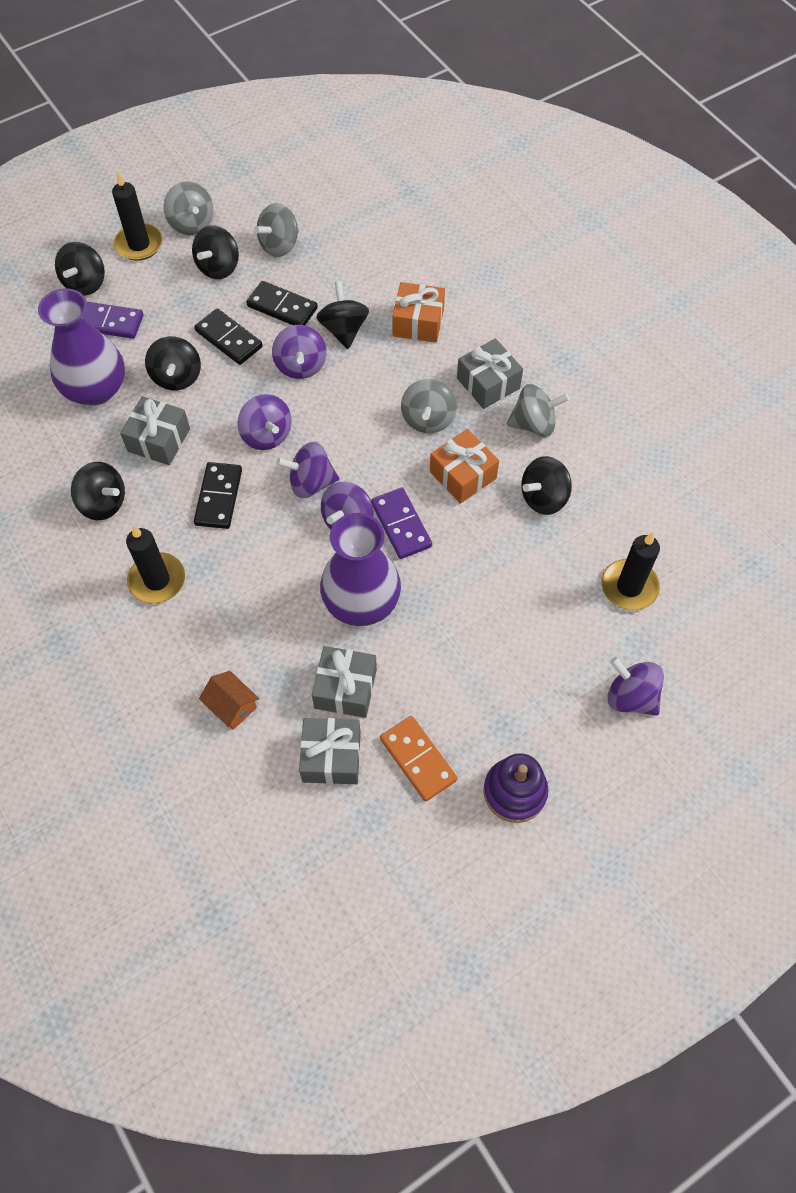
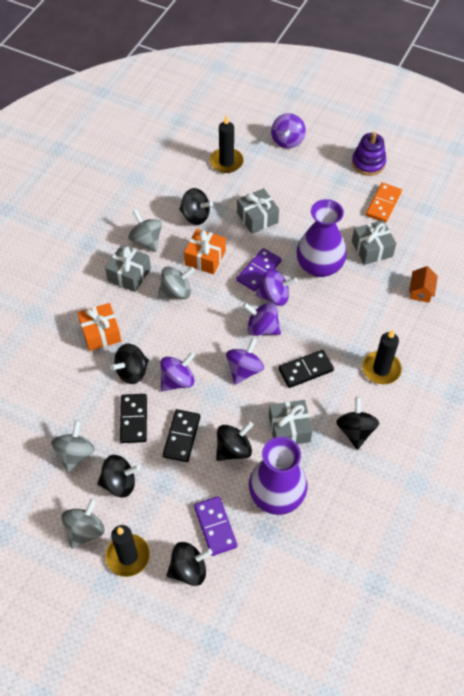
camera: 120 degrees left, 5 degrees down
(279, 245) = (75, 454): grey spinning top -> grey spinning top turned 90 degrees counterclockwise
(310, 483) = (262, 328): purple spinning top -> purple spinning top turned 150 degrees clockwise
(331, 757) = (410, 237): grey gift -> grey gift (257, 217)

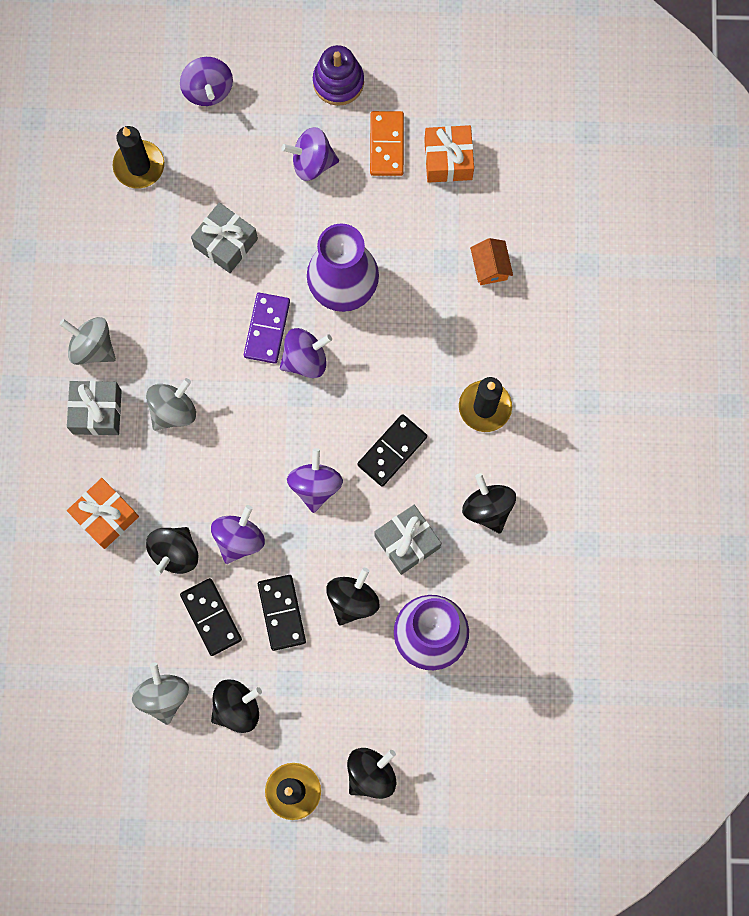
camera: 25 degrees left, 20 degrees up
(85, 530) = (227, 784): grey spinning top -> none
(195, 216) = (140, 277): black spinning top -> none
(205, 258) = (186, 340): orange gift -> orange gift (448, 160)
(215, 527) = (376, 708): purple domino -> none
(262, 328) = (310, 414): purple spinning top -> purple spinning top (312, 162)
(372, 249) = (401, 227): grey gift -> none

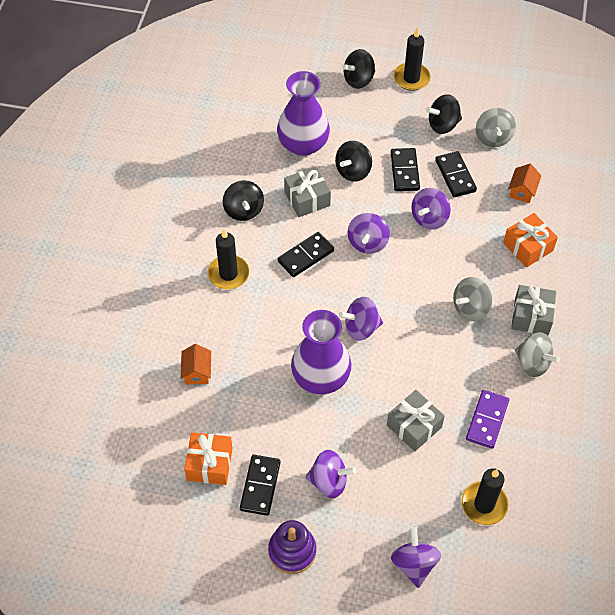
camera: 170 degrees left, 20 degrees down
(117, 607) = (522, 191): none -> orange house
(175, 553) = (477, 216): black spinning top -> none
(267, 329) = (388, 354): purple domino -> purple domino (487, 420)
(387, 145) = (260, 486): orange domino -> black domino

